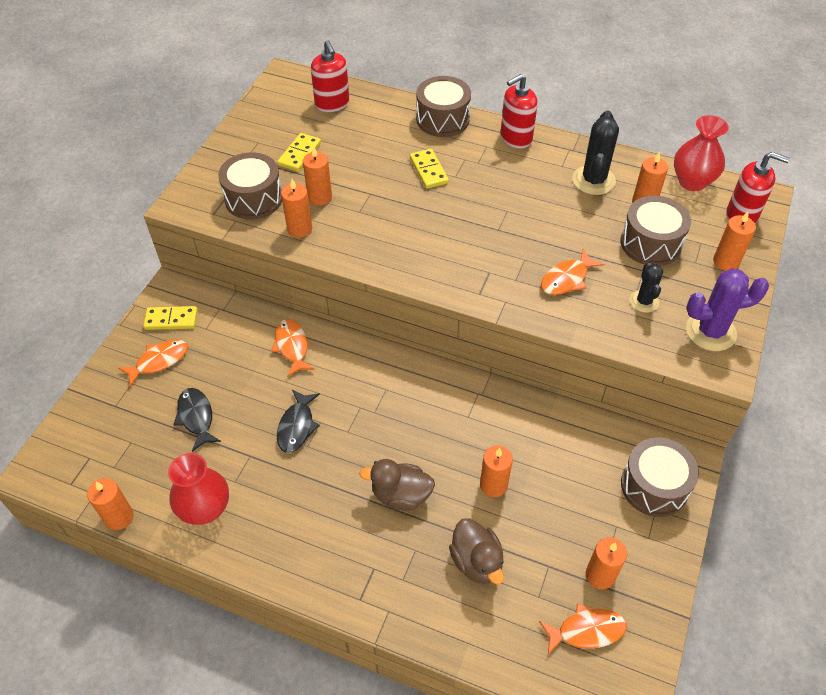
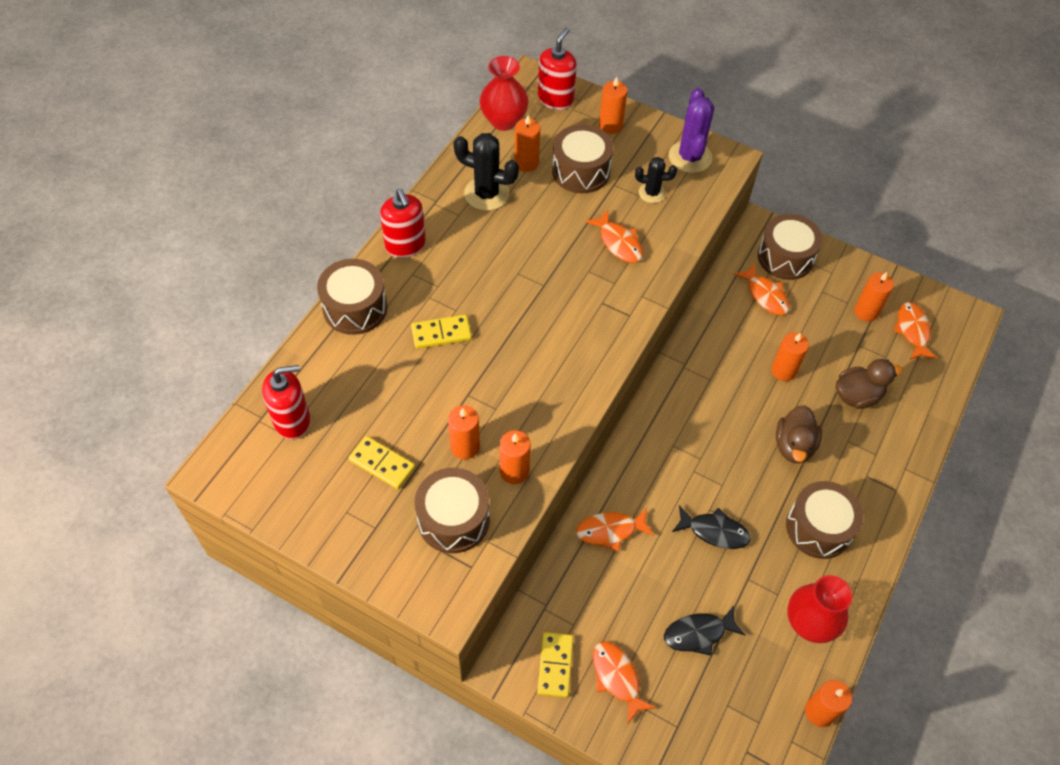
camera: 85 degrees left, 5 degrees up
(307, 518) = (818, 528): none -> brown drum
(591, 466) = (765, 295): none -> orange fish

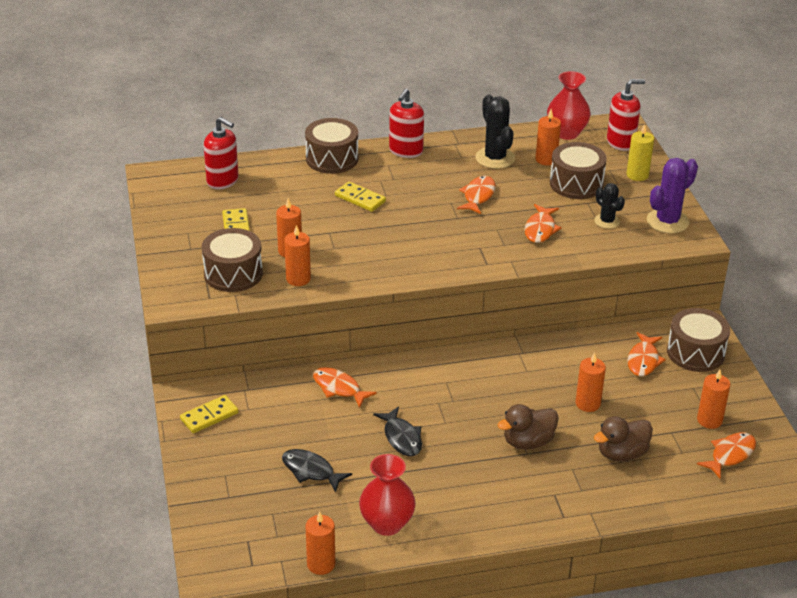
camera: 50 degrees right, 20 degrees down
(610, 125) = (637, 175): orange candle -> yellow candle
(617, 678) = (232, 449): orange fish -> orange fish (478, 196)
(818, 528) = (473, 490): brown drum -> none
(857, 395) = (621, 454): brown duck -> brown duck turned 120 degrees clockwise

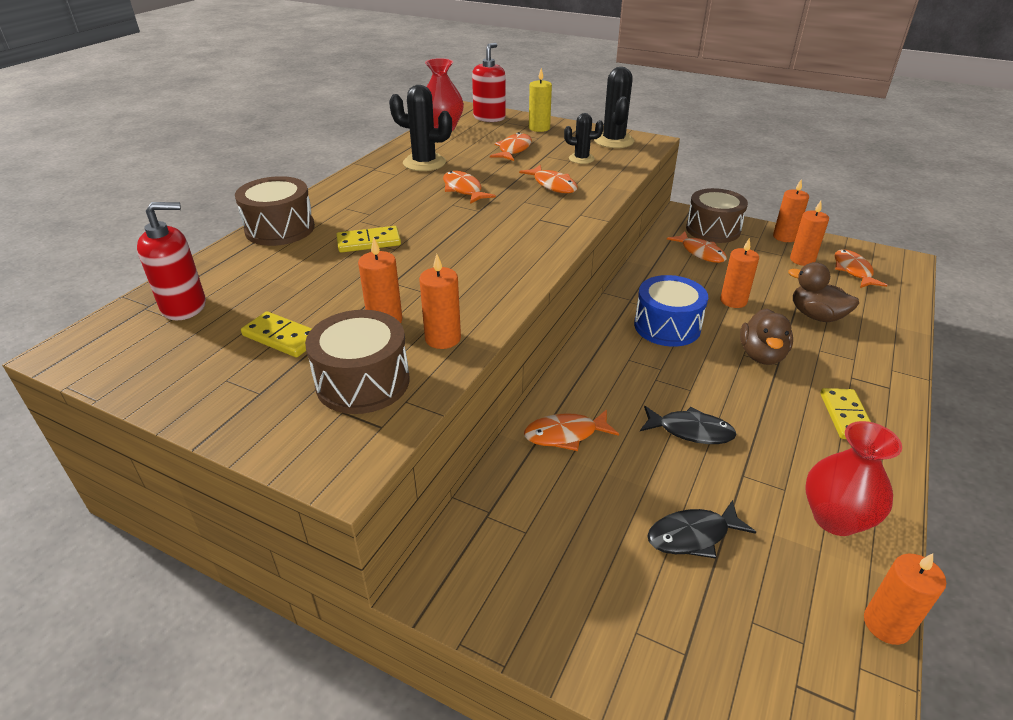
camera: 50 degrees left, 0 degrees up
(209, 416) = (502, 581): yellow domino -> yellow domino (846, 416)
(405, 151) = (341, 192): red soap dispenser -> none
(509, 384) = (667, 326): none -> blue drum
(546, 159) = (463, 147): orange candle -> orange candle (784, 237)
(576, 183) = (513, 150): brown drum -> orange fish
(621, 454) = (816, 316): brown duck -> brown duck turned 120 degrees clockwise
(667, 221) = (613, 141): purple cactus -> black cactus

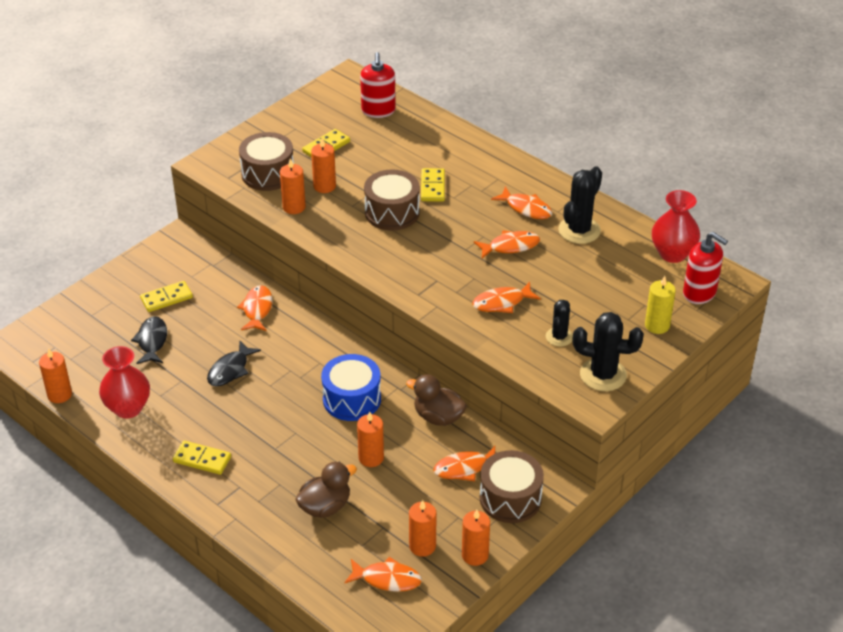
camera: 105 degrees right, 5 degrees up
(280, 229) = (471, 147): brown drum -> brown drum (392, 212)
(513, 150) = (597, 294): orange fish -> orange fish (526, 208)
(590, 549) = (166, 298): none -> yellow domino
(761, 355) = (289, 443): brown duck -> brown duck (438, 417)

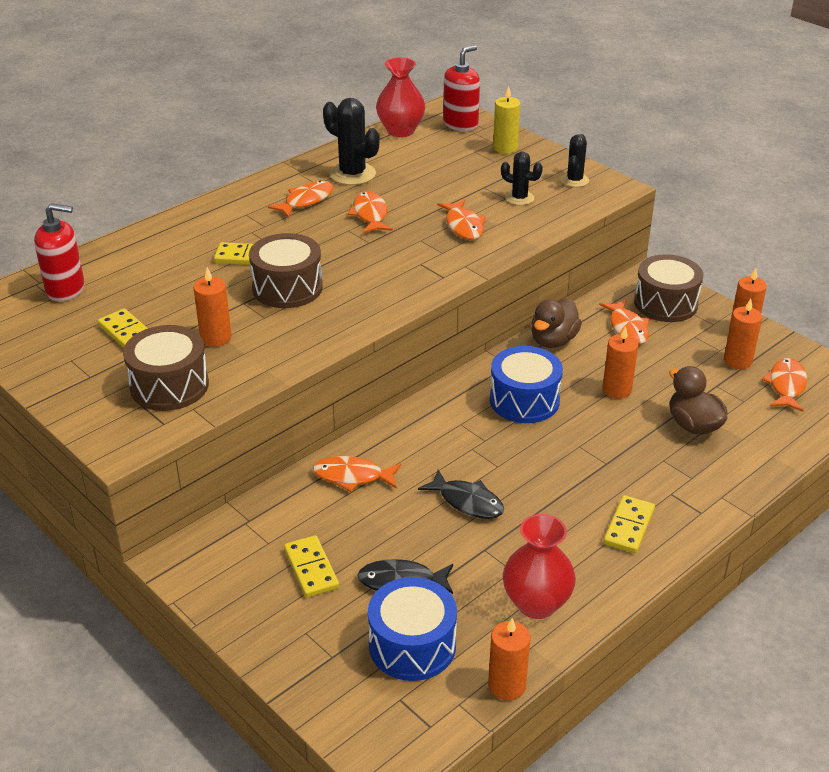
camera: 85 degrees left, 5 degrees down
(97, 349) = (412, 645): none -> blue drum
(294, 207) = (253, 364): orange candle -> none
(603, 375) = (574, 180): black cactus -> black cactus, size x0.61

